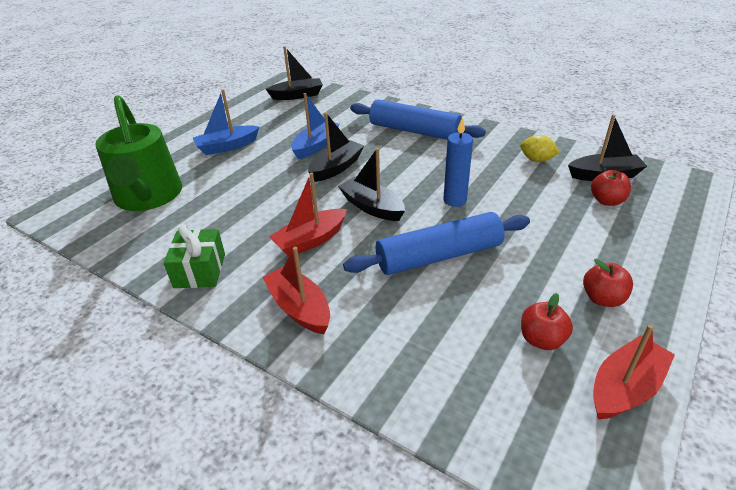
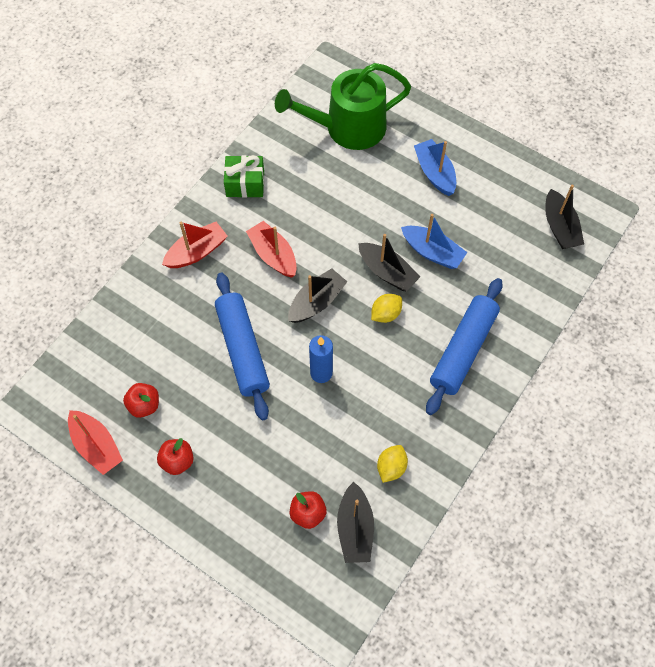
camera: 90 degrees right, 25 degrees up
(383, 167) = (385, 314): none -> yellow lemon

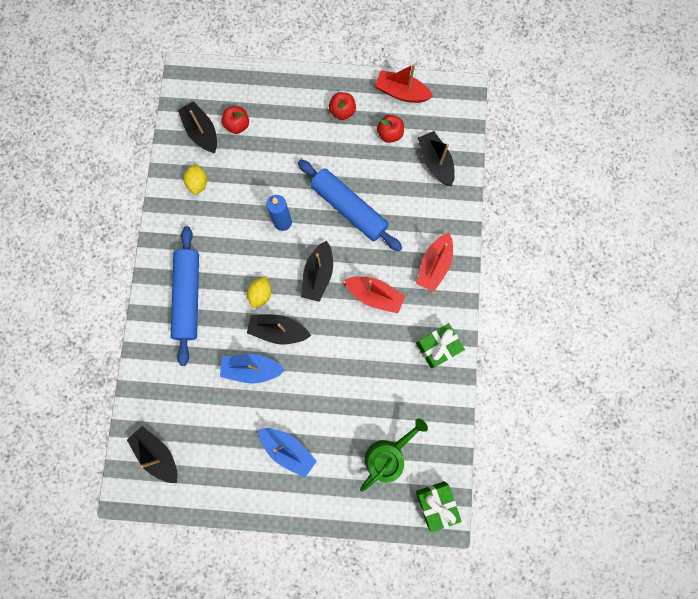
camera: 150 degrees right, 15 degrees up
(120, 348) = (435, 162): none -> black boat
(330, 78) = (436, 503): none -> green gift
(348, 128) = (387, 455): green watering can -> green watering can, size x0.65

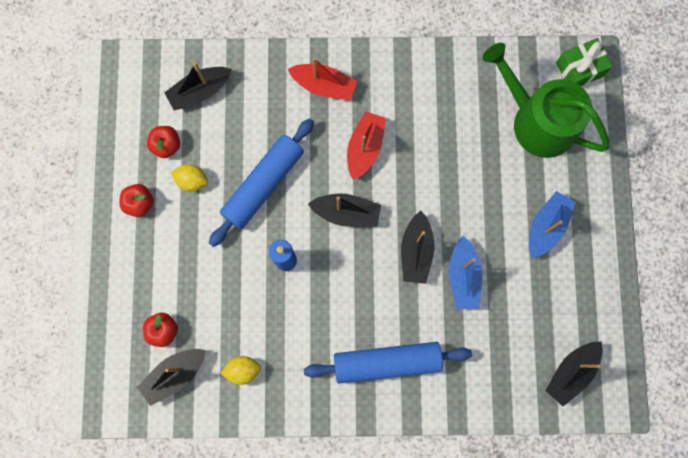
camera: 95 degrees left, 0 degrees up
(261, 294) = (375, 276): yellow lemon -> yellow lemon (192, 181)
(387, 455) = (537, 121): green watering can -> green watering can, size x1.53
(401, 92) = (112, 136): red boat -> none
(438, 347) = (415, 77): green gift -> none

